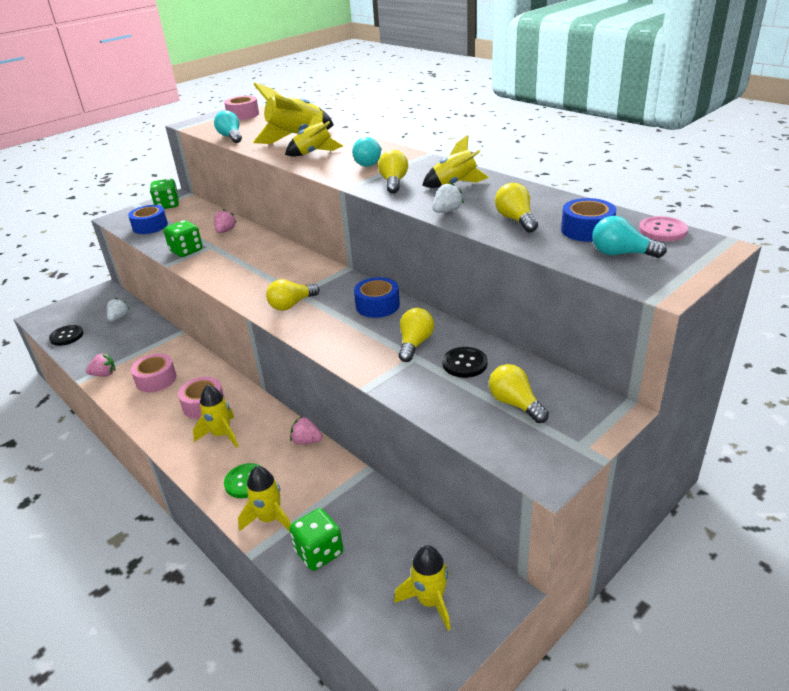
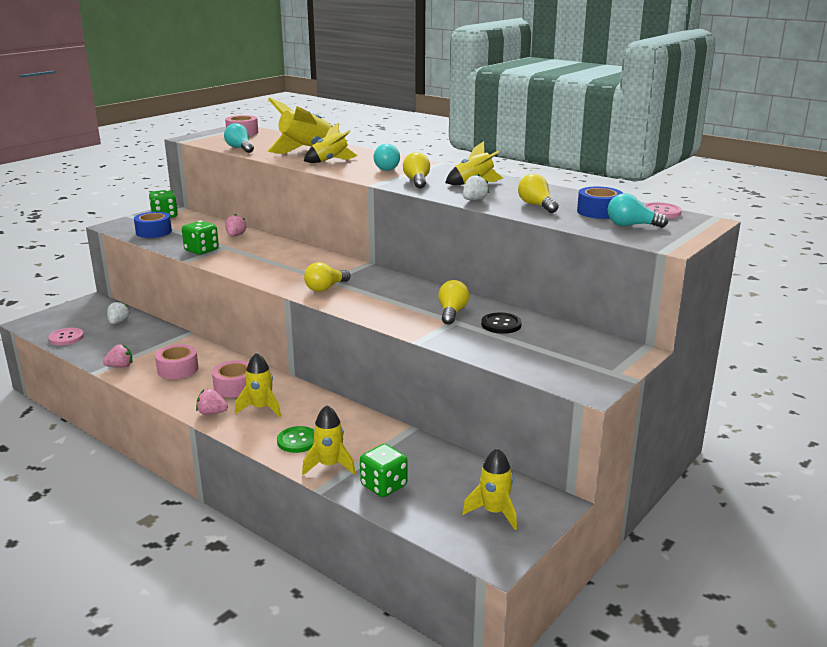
camera: 10 degrees left, 10 degrees down
(67, 336) = (66, 338): black button -> pink button
(306, 441) = (347, 410): pink strawberry -> pink strawberry (212, 413)
(377, 305) = (408, 288): blue tape -> none
(515, 404) = (553, 348): yellow light bulb -> none

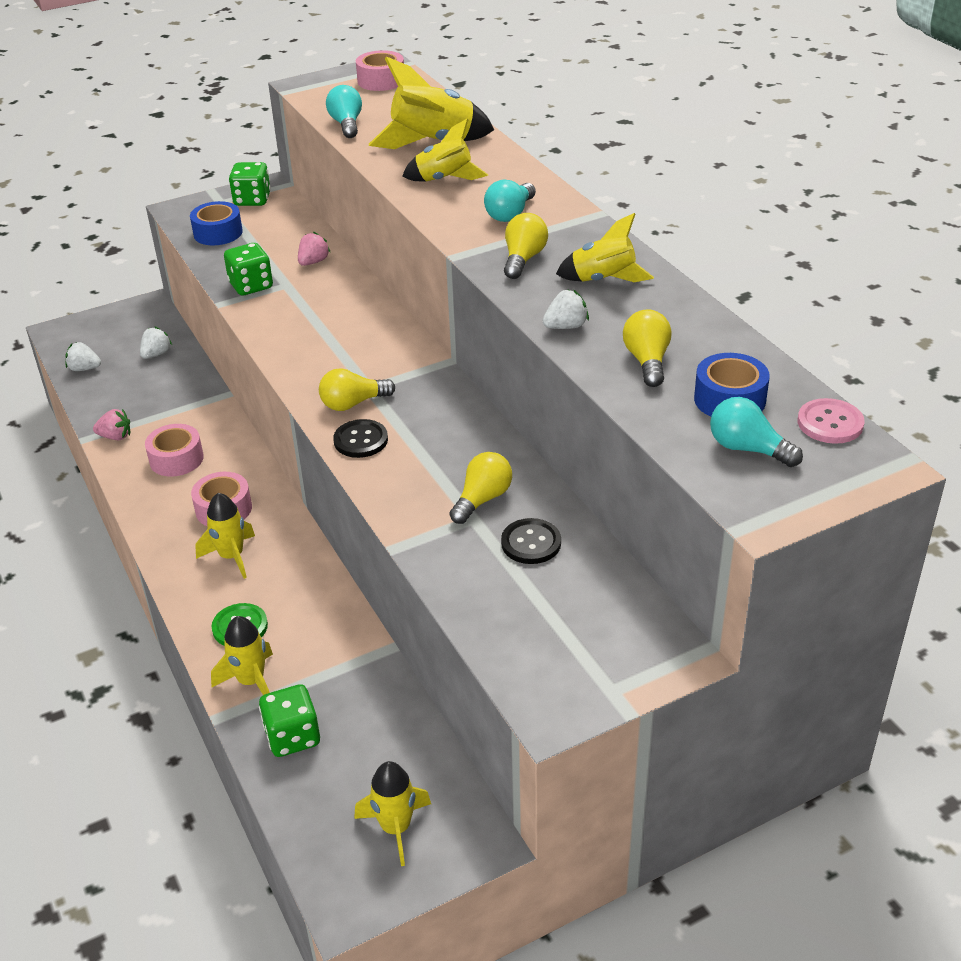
camera: 25 degrees right, 15 degrees up
(66, 338) = (84, 368): pink button -> white strawberry
(212, 413) = (171, 548): pink strawberry -> none
(347, 302) = (361, 440): none -> black button

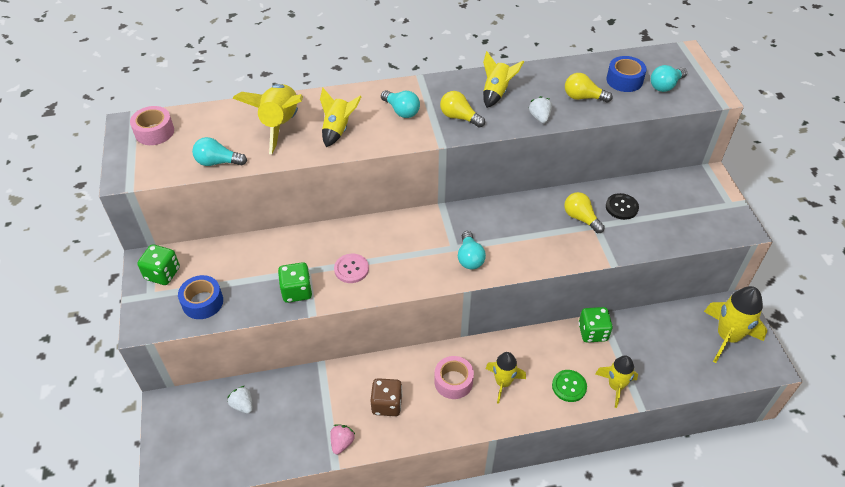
camera: 75 degrees left, 10 degrees up
(84, 368) = (235, 460): white strawberry -> none
(176, 459) = (387, 404): pink tape -> brown dice
(292, 737) = (661, 372): green dice -> green dice (592, 332)
(313, 262) = (283, 251): pink strawberry -> none
(353, 403) = (469, 258): yellow light bulb -> turquoise light bulb
(361, 440) = (509, 260): black button -> none
(396, 828) = (727, 337): yellow rocket -> yellow rocket, size x1.56
(830, 423) = (651, 57): pink button -> pink button (351, 269)

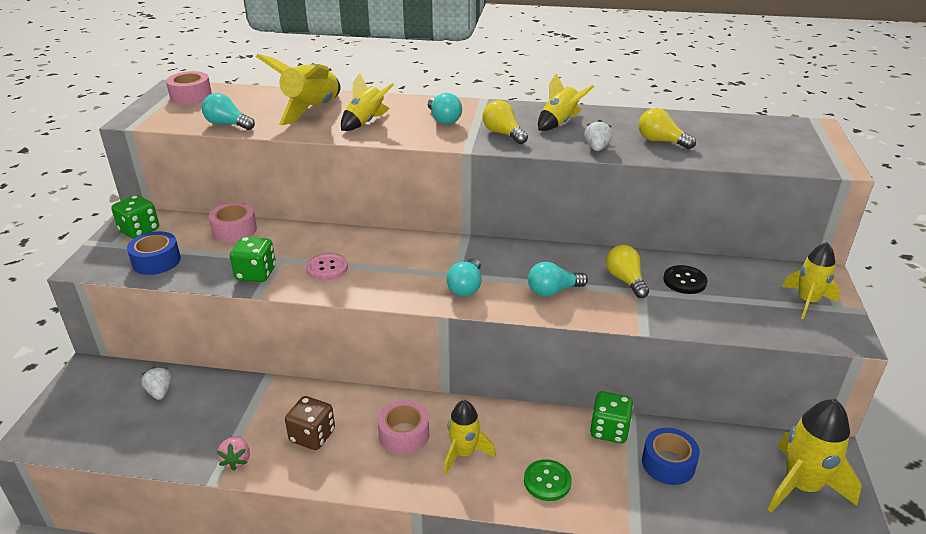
camera: 20 degrees right, 15 degrees down
(247, 250) = (234, 230): none -> pink tape
(342, 443) = (236, 460): pink strawberry -> pink strawberry turned 135 degrees clockwise
(615, 386) = (611, 499): yellow rocket -> yellow rocket (807, 302)
(624, 80) = (722, 136): blue tape -> blue tape (668, 463)
(665, 86) = (773, 148): turquoise light bulb -> turquoise light bulb (553, 291)

